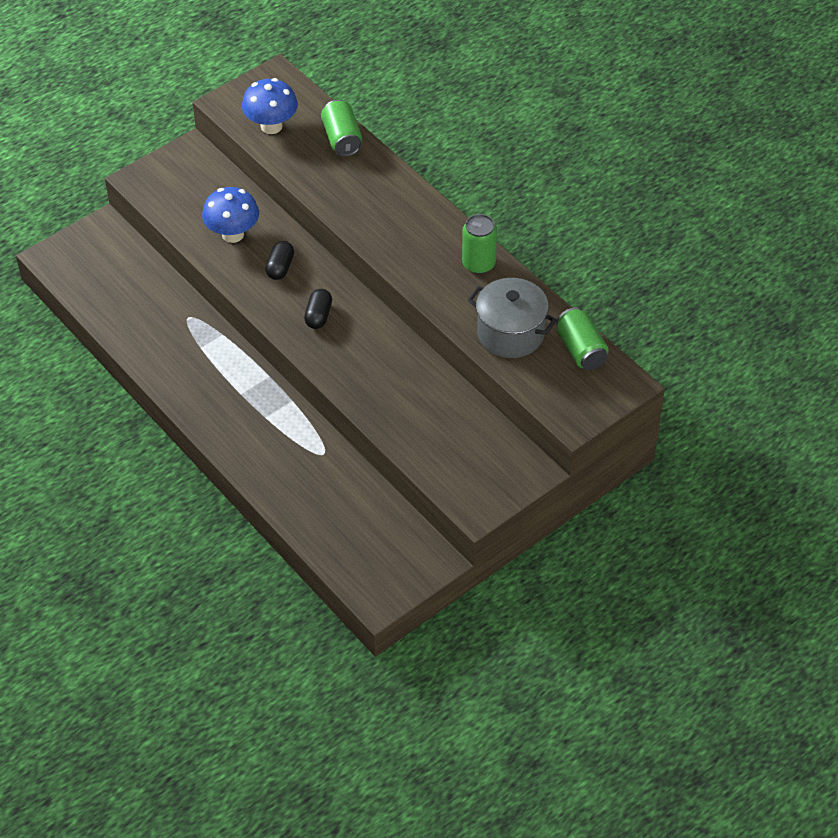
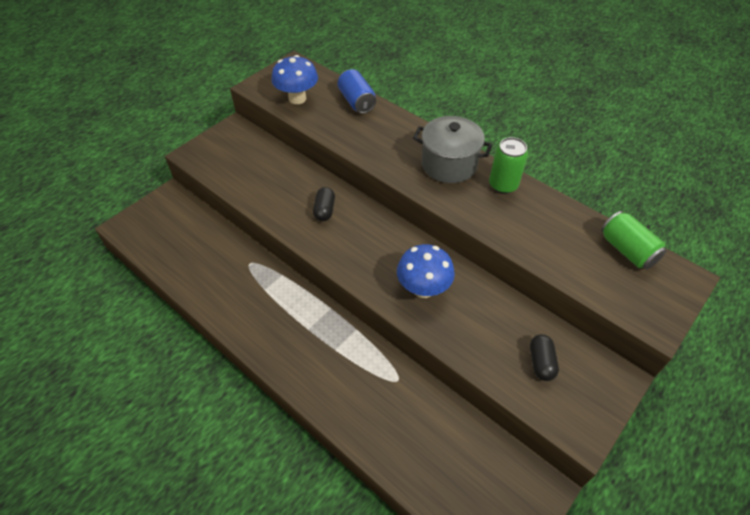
camera: 10 degrees left, 0 degrees up
(233, 234) = (278, 188): blue mushroom -> blue mushroom (423, 289)
(318, 316) = (368, 248): black capsule -> black capsule (541, 362)
(342, 139) = (357, 102): green can -> blue can
(510, 333) = (557, 243): grey pot -> grey pot (449, 164)

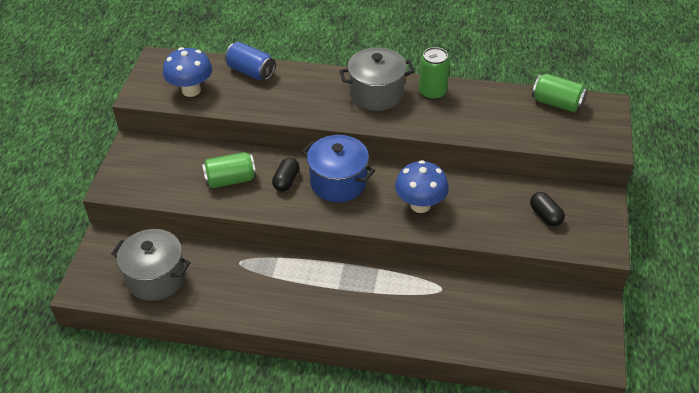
camera: 30 degrees left, 5 degrees down
(180, 244) = (156, 277): none -> grey pot
(282, 188) = (230, 180): none -> green can
(324, 210) = (286, 181): black capsule -> black capsule turned 45 degrees clockwise
(367, 232) = (338, 182): none -> blue pot

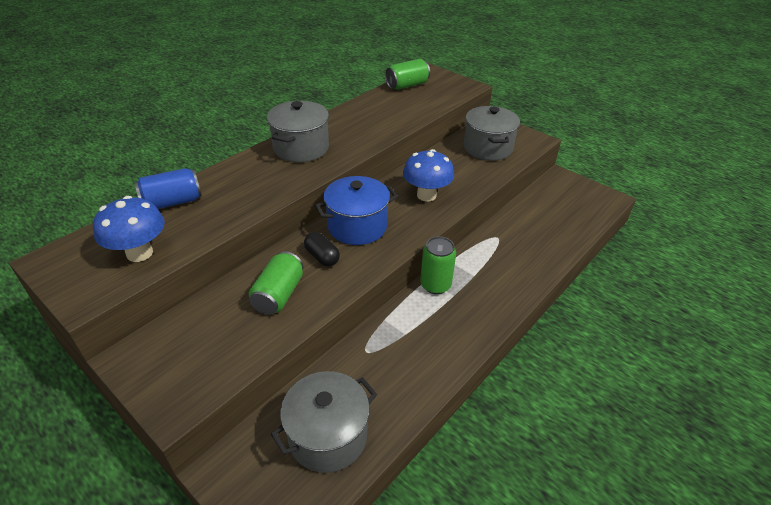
camera: 60 degrees left, 5 degrees down
(432, 92) = (334, 124): green can -> green can (435, 285)
(545, 216) = (487, 148): black capsule -> grey pot

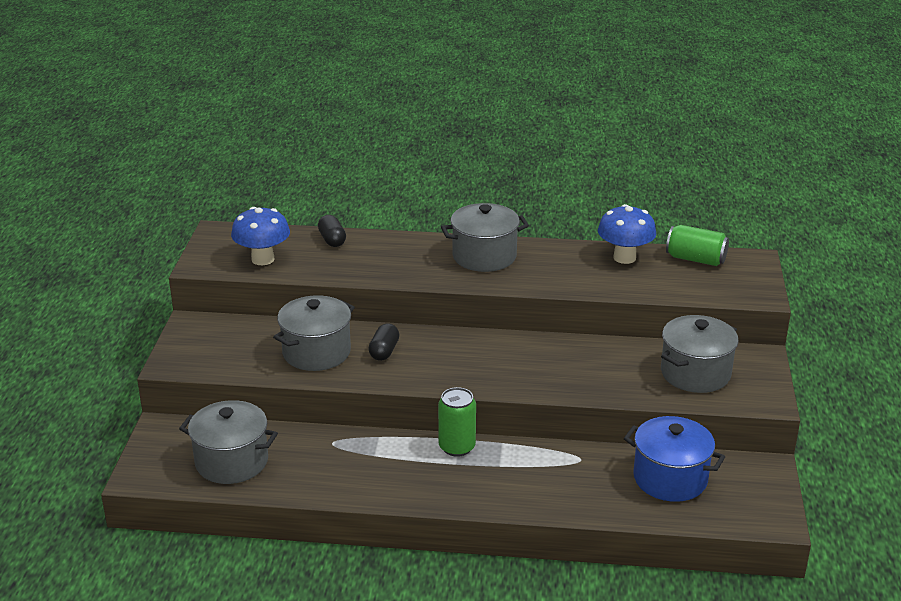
camera: 55 degrees right, 10 degrees down
(173, 202) = (332, 240): blue can -> black capsule
(279, 295) = (316, 352): green can -> grey pot
(357, 226) = (447, 350): blue pot -> blue pot (670, 478)
(426, 195) = (547, 368): blue mushroom -> blue mushroom (624, 257)

